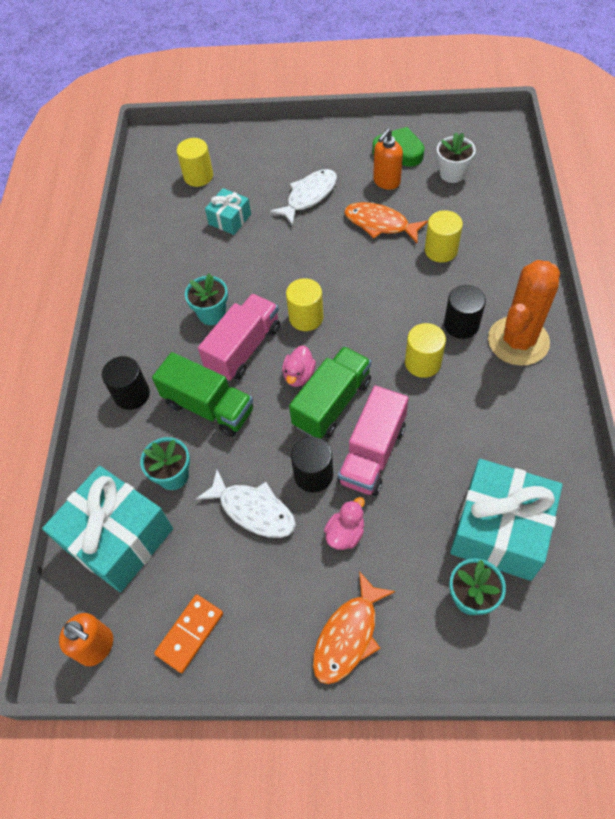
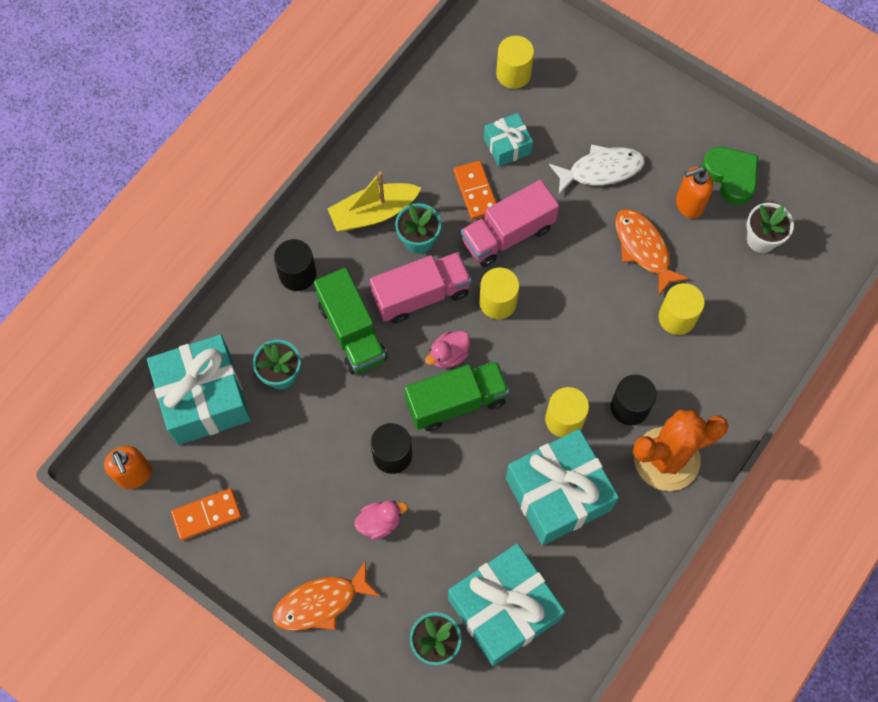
camera: 30 degrees right, 10 degrees up
(162, 317) = (373, 213): none -> yellow boat
(230, 259) = (475, 191): none -> orange domino
(253, 510) = (323, 450): white fish -> none
(372, 454) = (454, 471): pink truck -> pink truck (508, 234)
(464, 416) = (558, 494): none -> turquoise gift

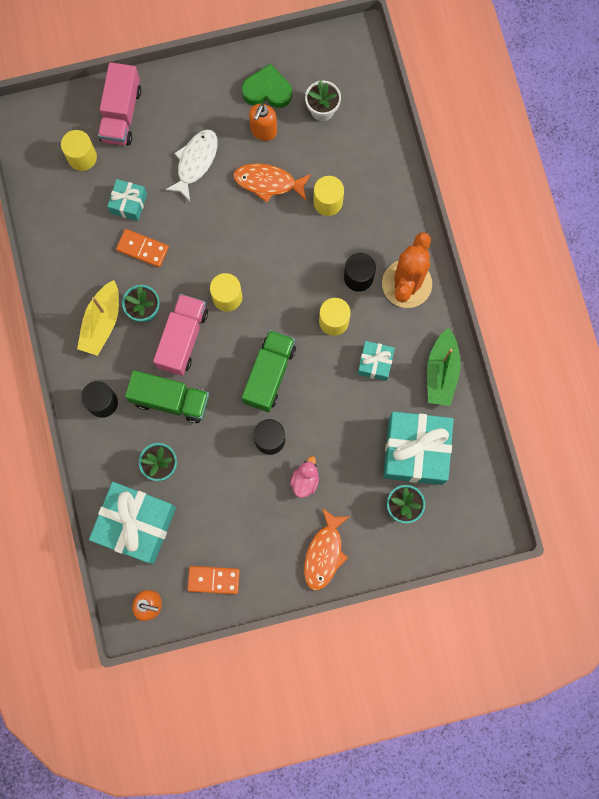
camera: 50 degrees left, 10 degrees up
(207, 515) = (213, 580): orange domino -> orange domino turned 75 degrees clockwise
(448, 355) = (236, 354): pink duck -> none
(508, 234) = (188, 254): pink truck -> pink truck (121, 114)
(558, 494) = (375, 363): turquoise gift -> turquoise gift, size x0.51
(608, 568) = (441, 372): none -> green boat

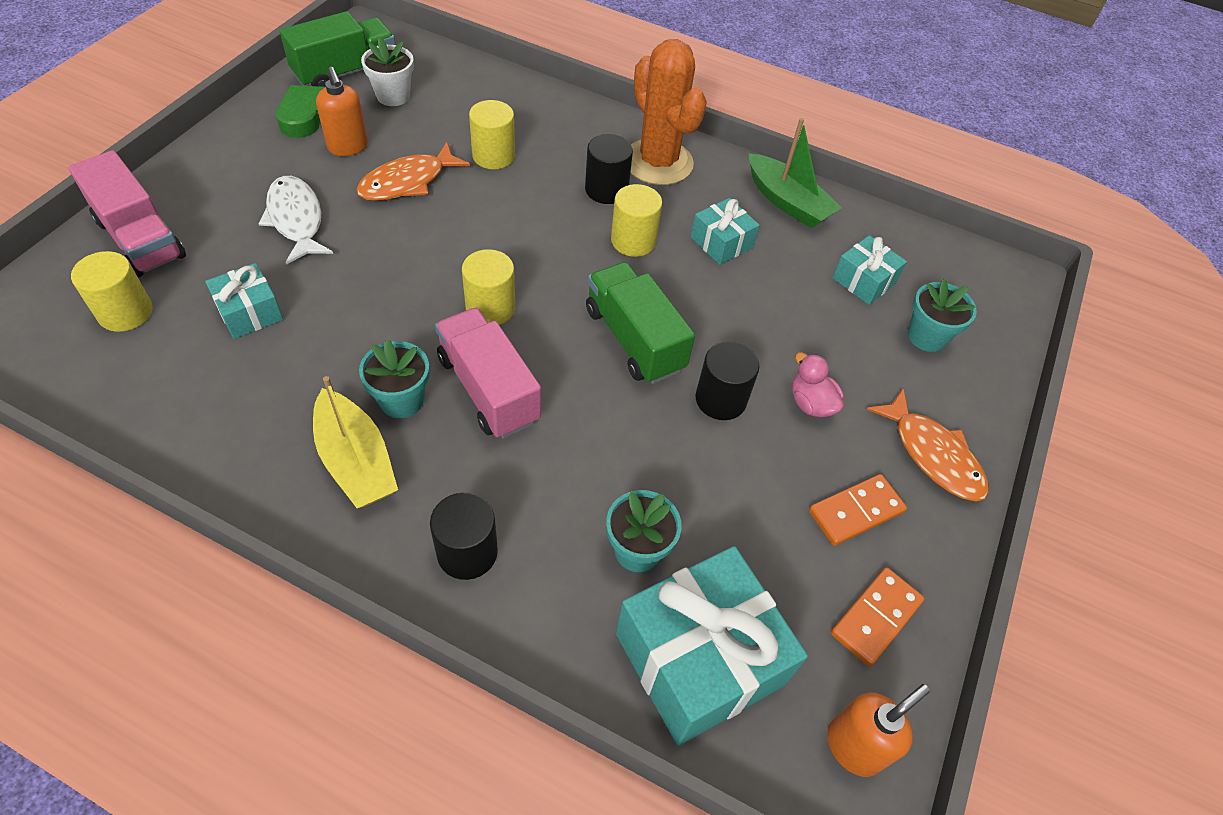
camera: 55 degrees left, 25 degrees down
(142, 249) = (322, 342): orange domino -> orange domino (856, 512)
(170, 400) = (554, 465): green truck -> green truck (346, 72)
(415, 451) = (863, 281): turquoise gift -> turquoise gift, size x0.51

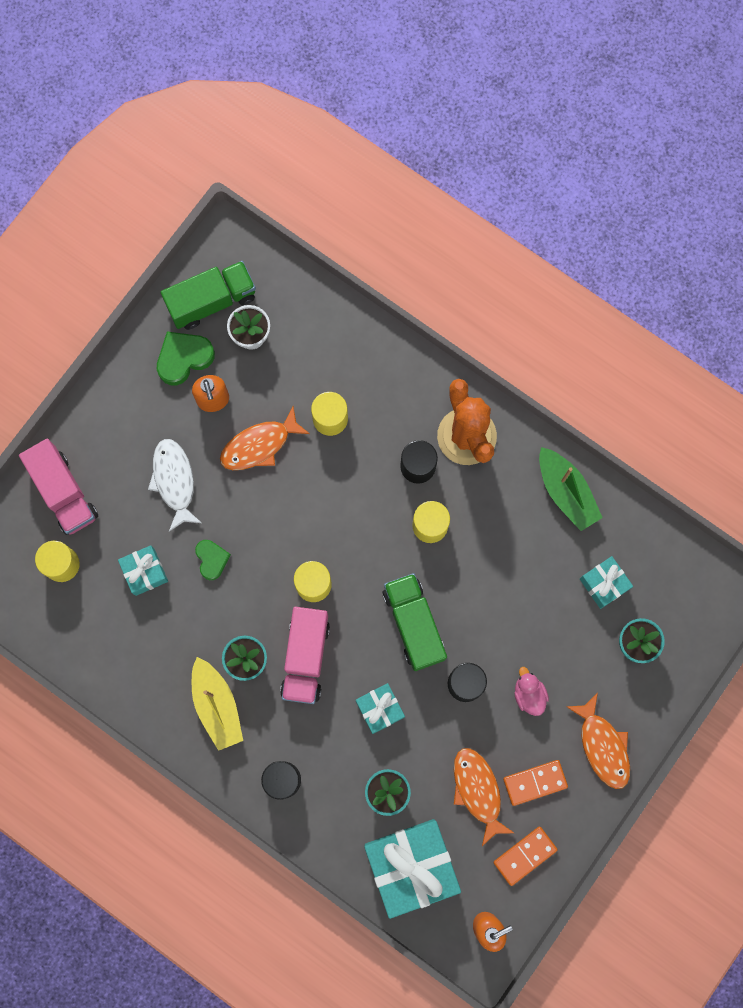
camera: 15 degrees right, 25 degrees up
(347, 292) = (212, 559): none -> green heart
(488, 389) = (306, 657): pink truck -> pink truck turned 150 degrees counterclockwise
(721, 242) = (500, 533): turquoise gift -> turquoise gift (380, 709)
(776, 533) = (478, 791): none -> orange fish

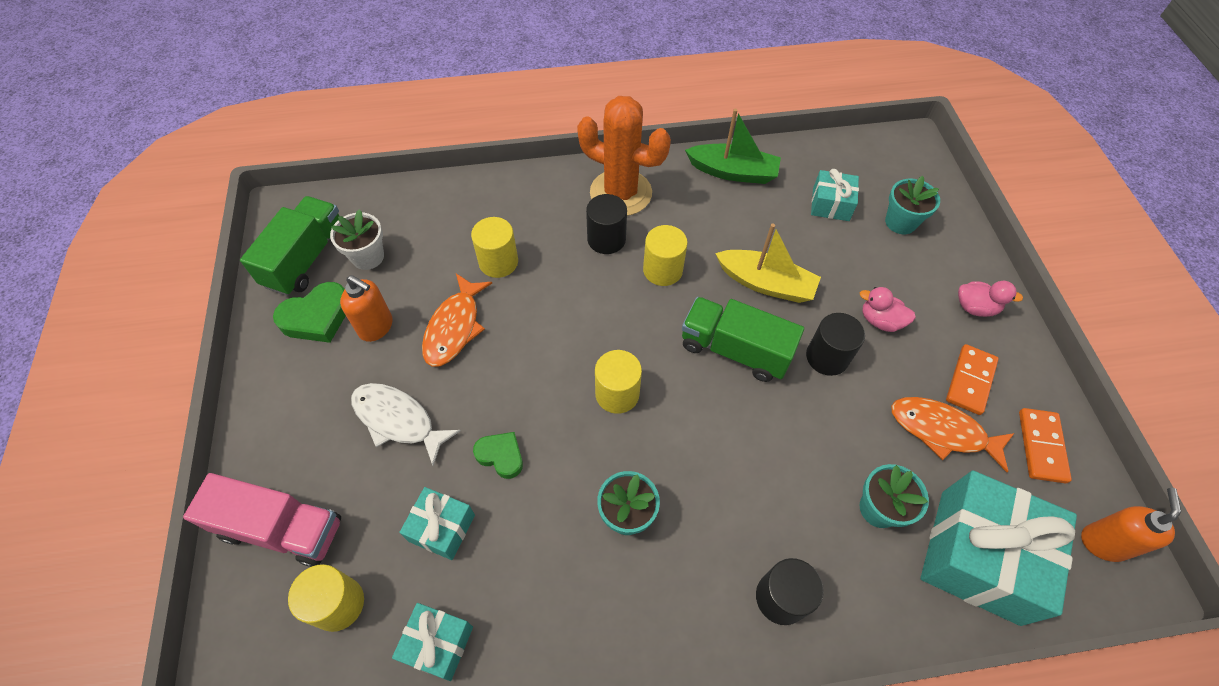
camera: 45 degrees left, 20 degrees down
(184, 358) = (317, 317): green heart -> green heart turned 135 degrees counterclockwise
(217, 705) = (642, 589): yellow boat -> yellow boat (765, 283)
(306, 657) = (677, 461): pink truck -> none
(380, 709) = (788, 442): turquoise gift -> turquoise gift (437, 644)
(602, 746) = (975, 307): orange fish -> pink duck

